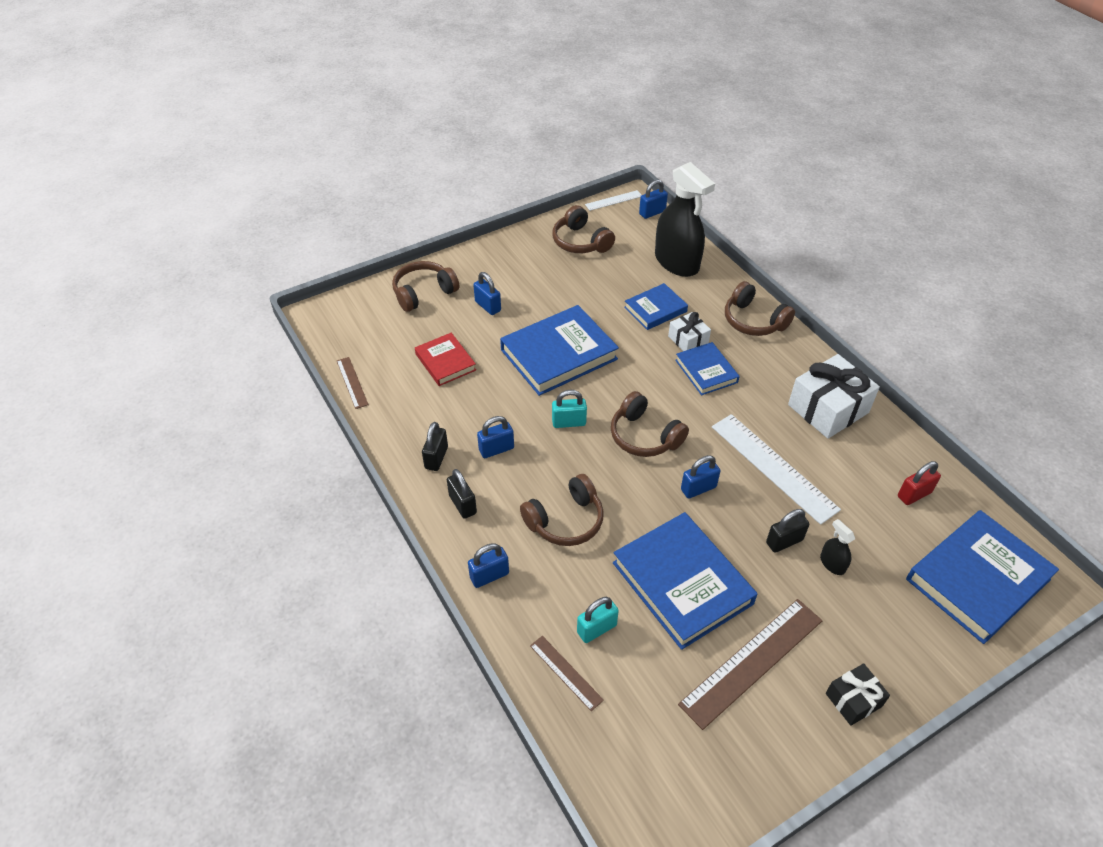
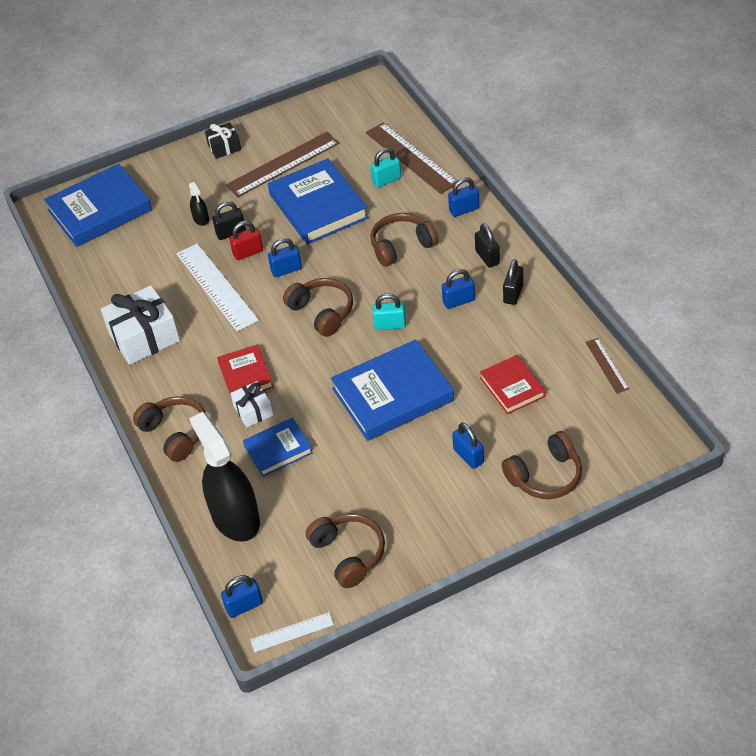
camera: 170 degrees left, 0 degrees up
(566, 672) = (411, 157): brown ruler -> brown ruler, size x1.95
(706, 371) = (245, 375): blue book -> red book
(914, 494) = (110, 266): red padlock -> red padlock (248, 252)

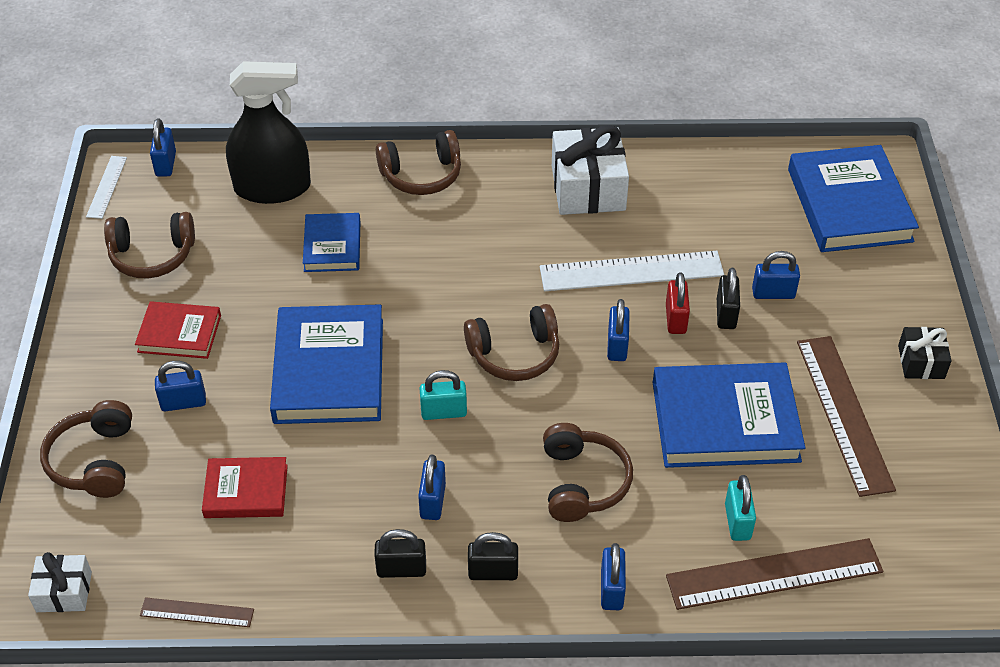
camera: 110 degrees right, 0 degrees up
(201, 219) = (773, 293): black spray bottle -> blue padlock
(245, 375) = (463, 253): red book -> red book (179, 333)
(253, 411) = (404, 243): white gift -> white gift (64, 592)
(390, 325) = (443, 412): turquoise padlock -> turquoise padlock turned 60 degrees clockwise
(513, 294) = (401, 569): black padlock -> black padlock turned 45 degrees counterclockwise

